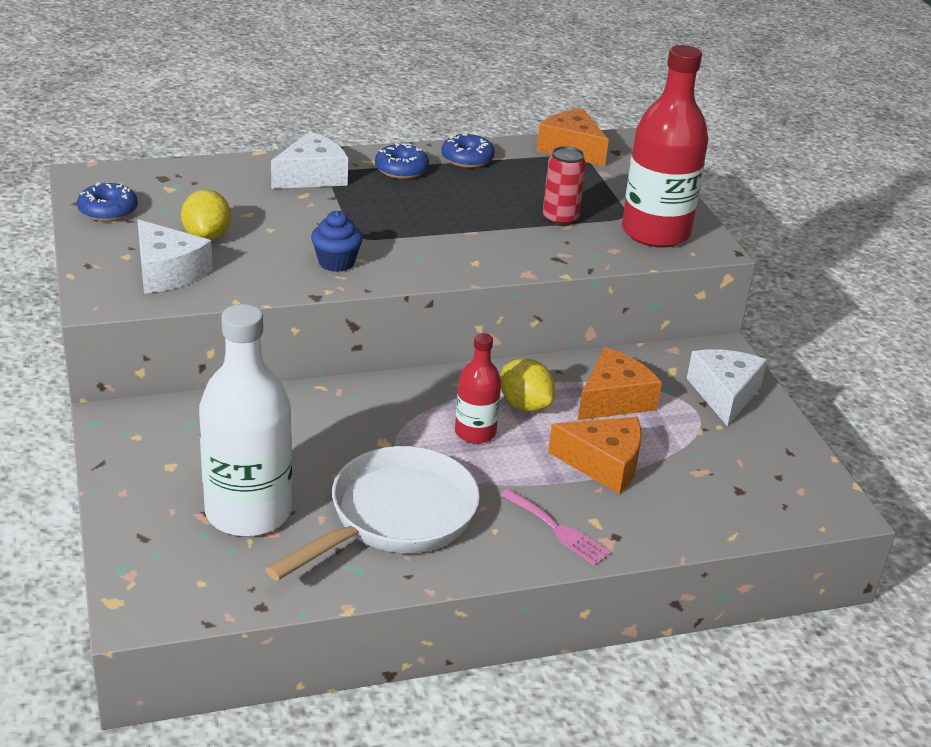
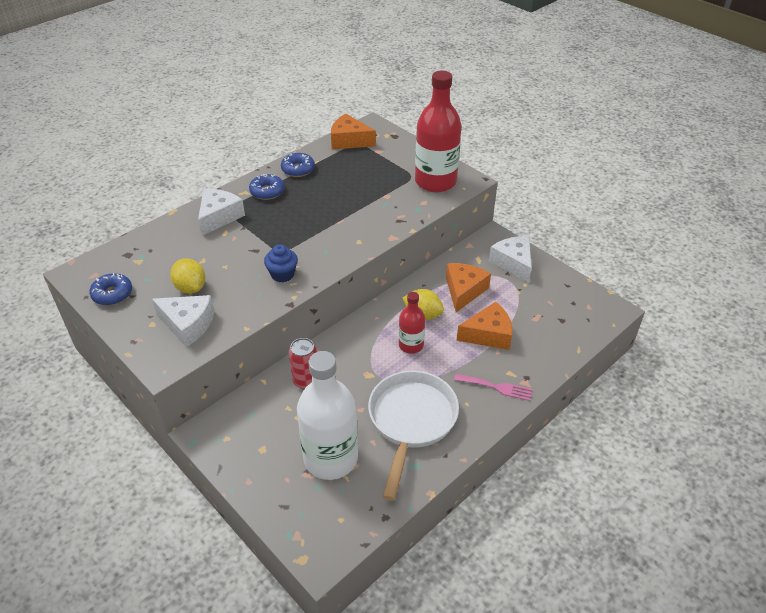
camera: 25 degrees left, 10 degrees up
(560, 219) = (380, 192): red can -> red can (306, 381)

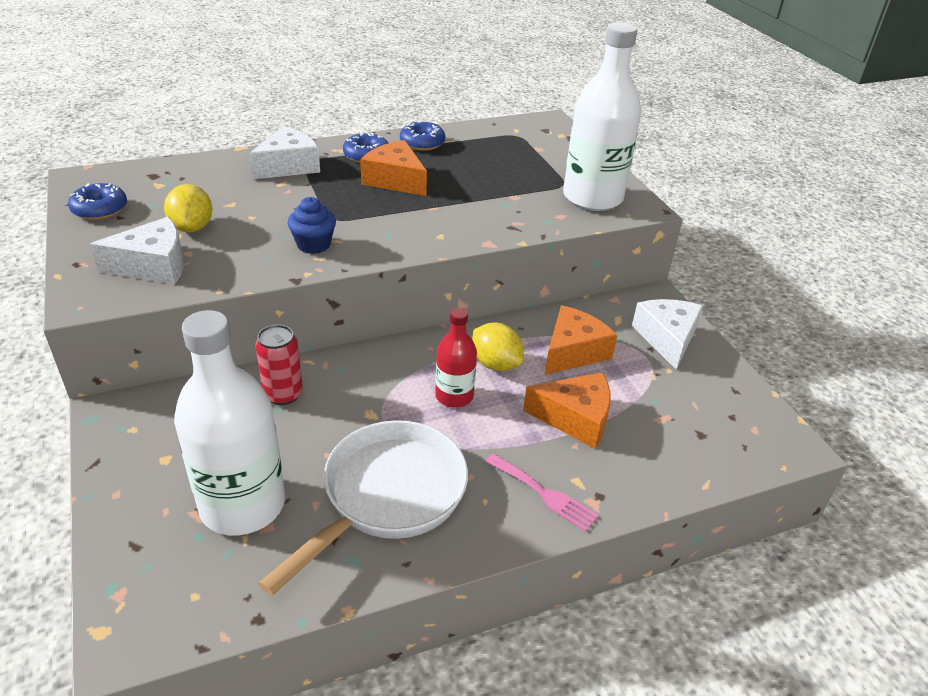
camera: 20 degrees right, 5 degrees down
(188, 325) = (153, 265): white cheese -> white cheese turned 60 degrees counterclockwise
(349, 141) = (508, 130): orange cheese -> orange cheese (395, 180)
(435, 182) = (592, 198): red bottle -> white bottle

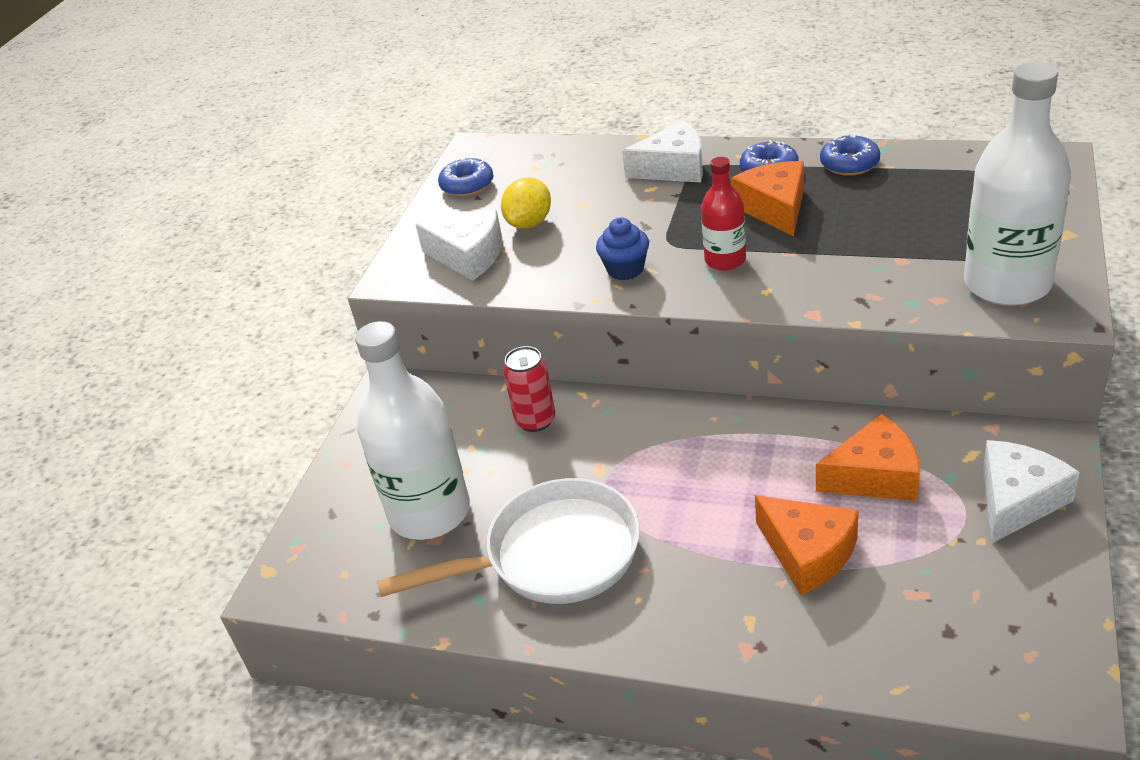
camera: 45 degrees right, 0 degrees up
(454, 396) = (695, 480): red bottle -> red bottle (725, 260)
(495, 364) = (769, 460): yellow lemon -> none
(544, 494) = (703, 618): pink fork -> none

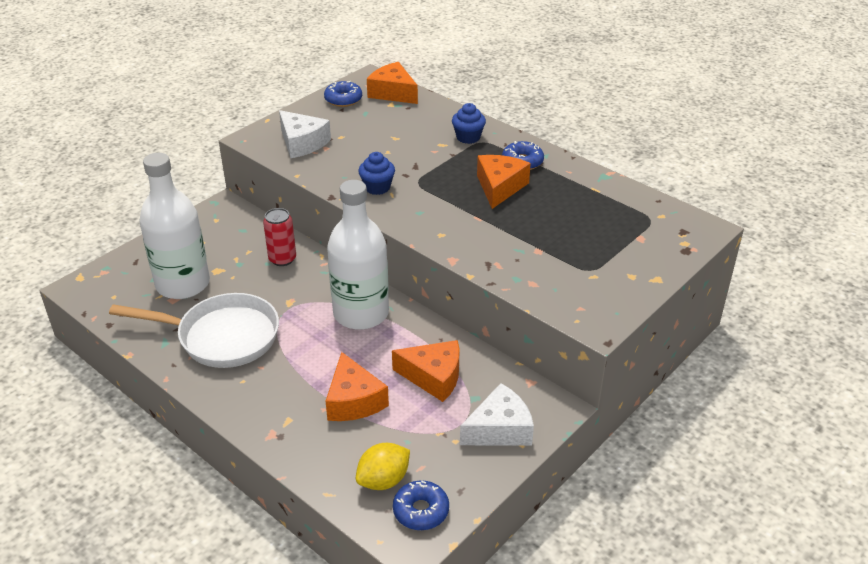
camera: 20 degrees right, 0 degrees up
(523, 154) = (393, 93): none -> orange cheese
(529, 223) = (354, 137): yellow lemon -> yellow lemon (383, 480)
(673, 168) = (468, 137): white cheese -> blue cupcake
(725, 260) = (437, 206): red bottle -> none
(849, 164) = (574, 178): blue donut -> blue donut (421, 511)
(1007, 284) = (583, 292): white bottle -> white bottle (361, 313)

